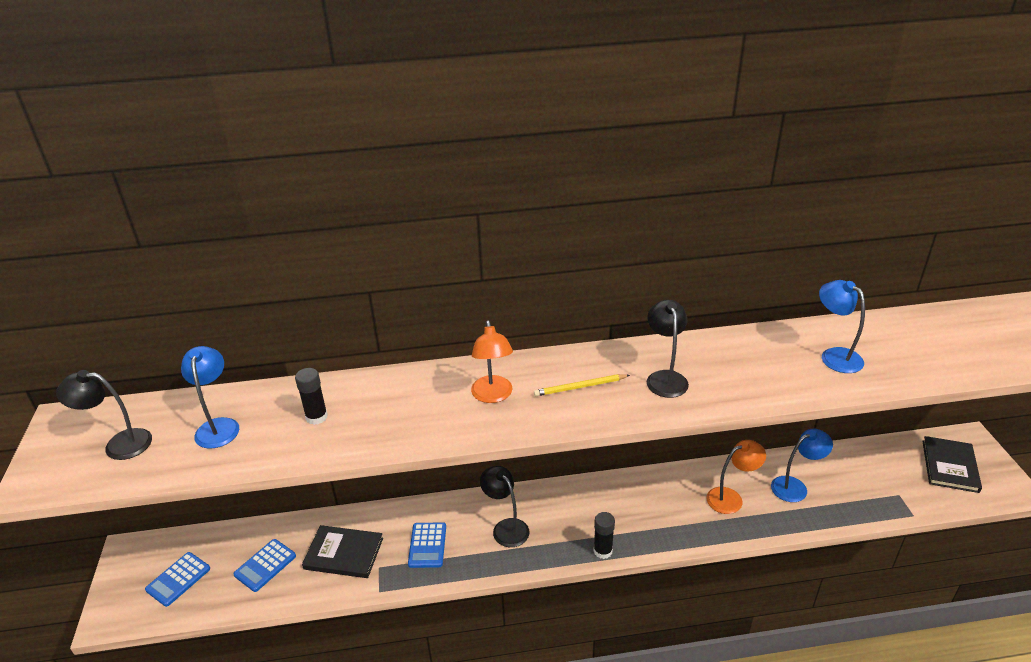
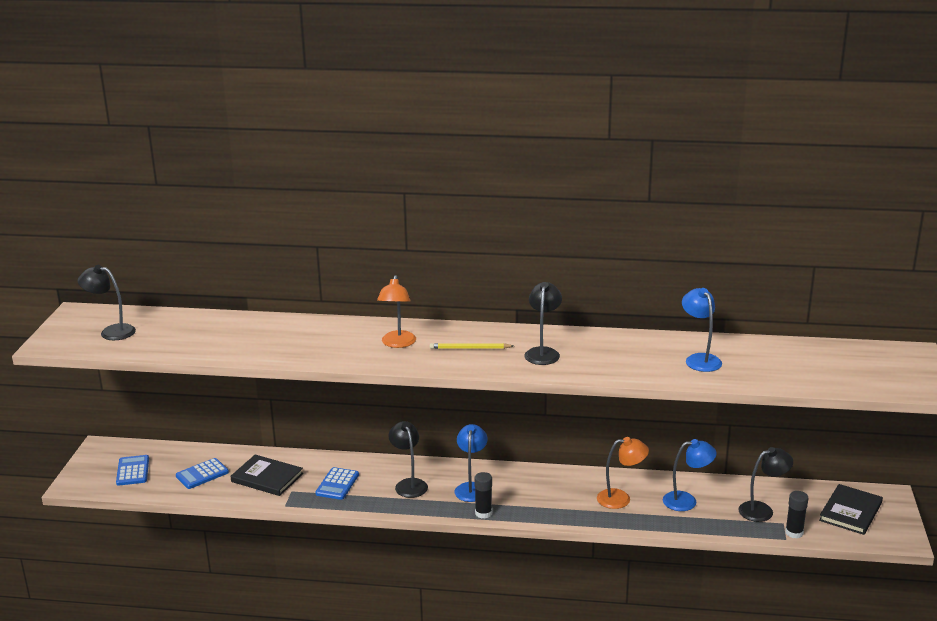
camera: 15 degrees right, 10 degrees down
(178, 579) = (133, 471): blue calculator -> blue calculator turned 120 degrees clockwise
(218, 426) = (184, 332): blue lamp -> blue lamp (471, 488)
(316, 417) = (257, 337): black glue stick -> black glue stick (794, 533)
(871, 482) = (762, 510): none -> black lamp

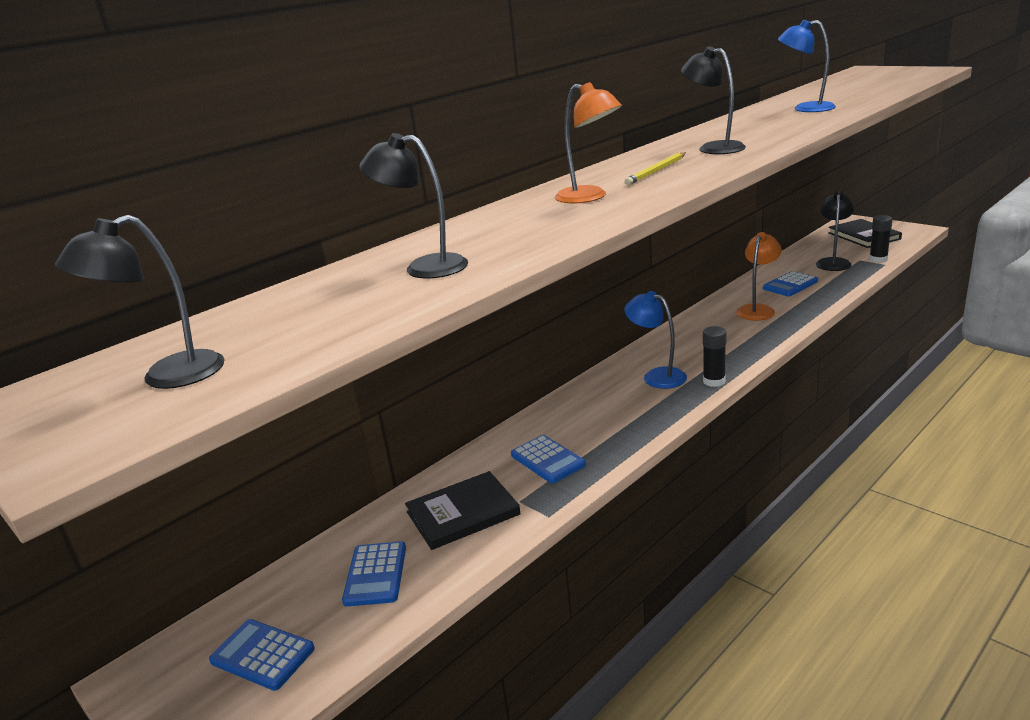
camera: 50 degrees left, 0 degrees up
(409, 484) = (606, 411): black lamp -> black lamp (424, 267)
(687, 501) = (790, 285): blue lamp -> blue calculator

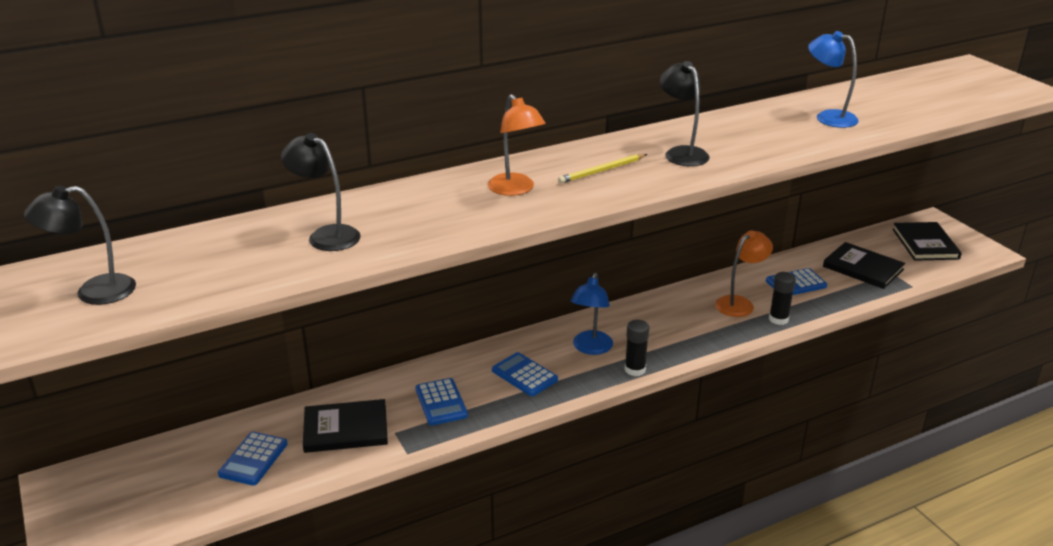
camera: 15 degrees right, 5 degrees up
(262, 655) = (146, 495): blue calculator -> blue calculator (524, 375)
(657, 376) = (590, 348): blue lamp -> blue lamp turned 135 degrees counterclockwise
(833, 262) = (863, 268): black lamp -> black book
(878, 259) = (911, 278): black glue stick -> black glue stick (778, 319)

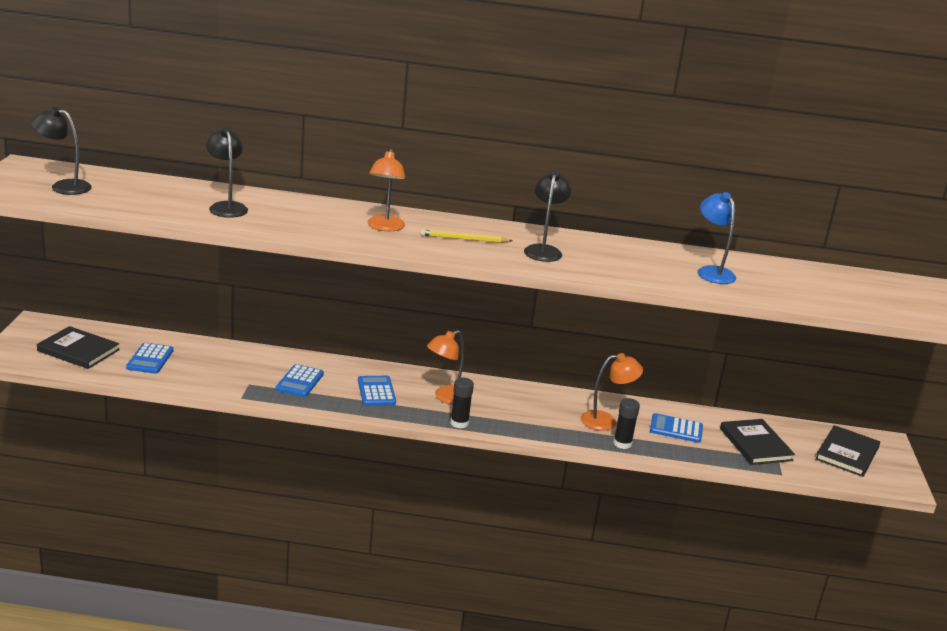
camera: 30 degrees right, 5 degrees down
(253, 459) = (150, 359): blue calculator -> blue calculator turned 45 degrees counterclockwise
(345, 429) = (222, 369): black book -> black book (78, 350)
(590, 348) = (446, 397): blue lamp -> orange lamp

